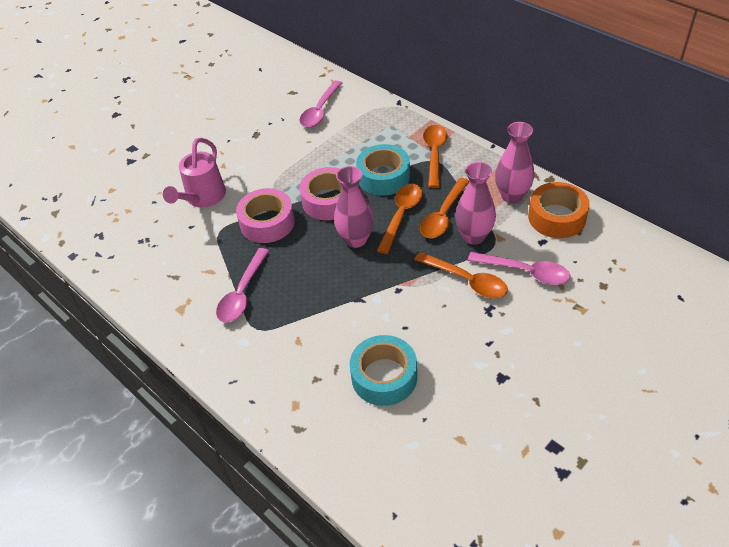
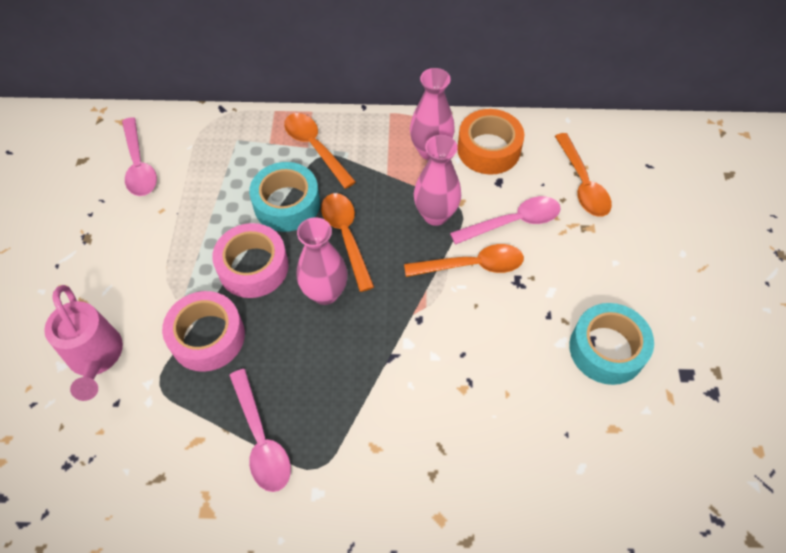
camera: 45 degrees left, 10 degrees up
(384, 376) = (493, 420): turquoise tape -> turquoise tape (607, 349)
(443, 215) = (386, 210): orange spoon -> orange spoon (582, 183)

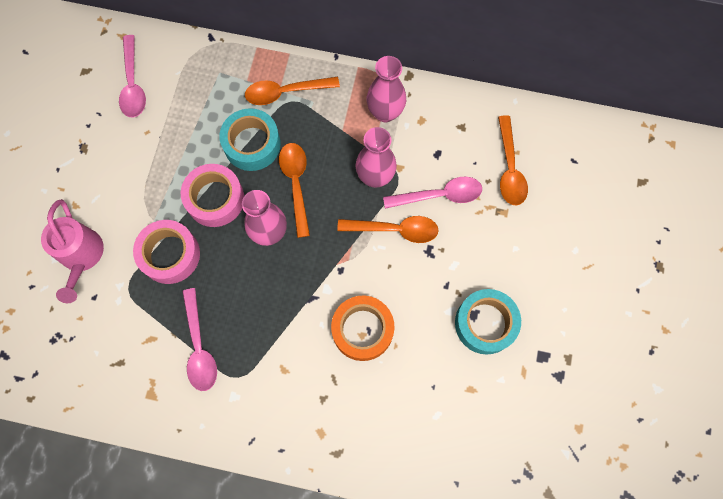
camera: 10 degrees right, 15 degrees up
(315, 148) = (286, 92): orange spoon -> orange spoon turned 75 degrees counterclockwise
(488, 149) = (436, 120): orange tape -> orange tape (362, 330)

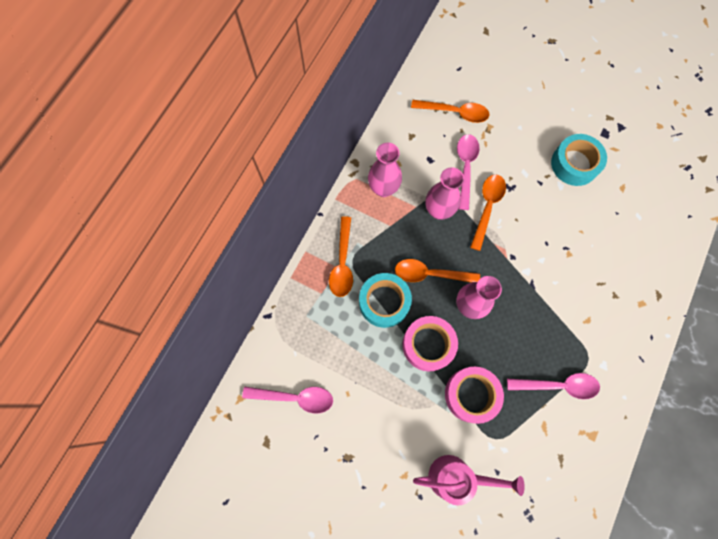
camera: 75 degrees left, 0 degrees up
(362, 330) = (565, 252): orange tape -> none

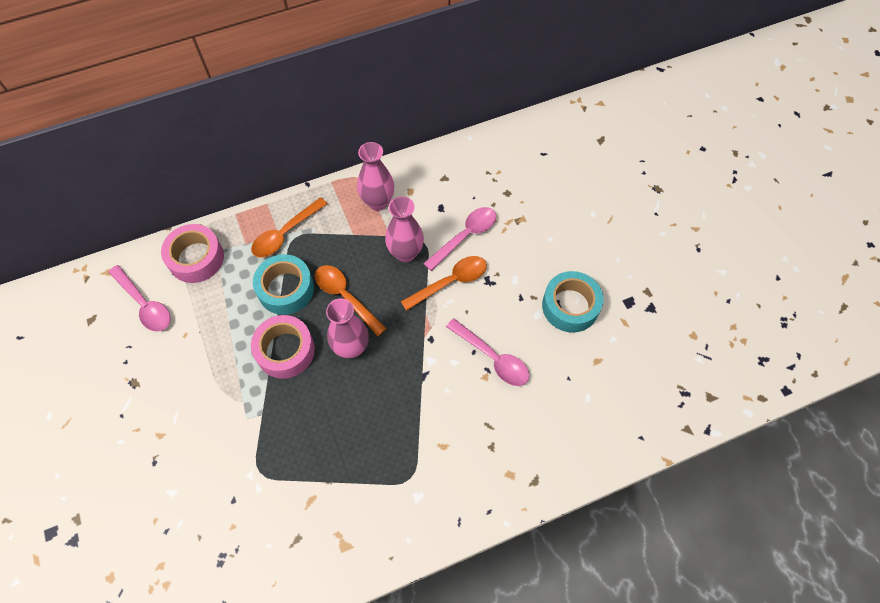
camera: 40 degrees right, 10 degrees down
(454, 112) = (502, 186): orange spoon -> none
(457, 477) = (197, 474): pink watering can -> none
(471, 395) = (278, 419): pink tape -> pink tape (196, 258)
(558, 385) = (358, 477): pink spoon -> pink spoon (492, 358)

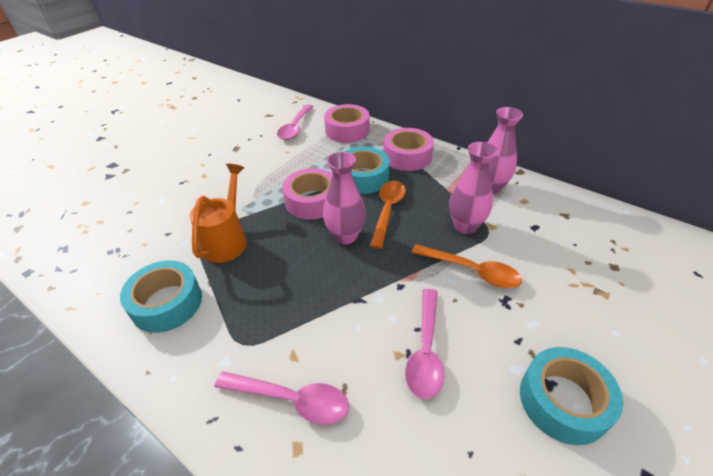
camera: 60 degrees right, 20 degrees down
(283, 448) = (227, 240): none -> orange watering can
(285, 233) = (407, 156): orange spoon -> pink tape
(328, 525) = (167, 303): none -> turquoise tape
(465, 236) = (529, 258): pink spoon -> pink spoon (291, 399)

